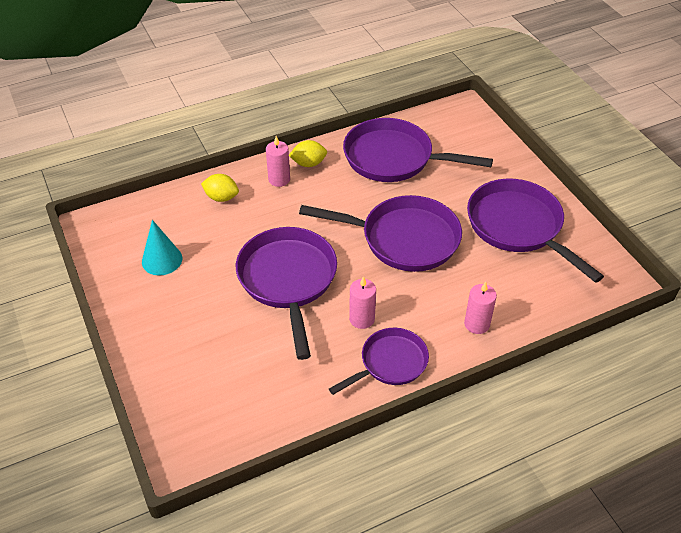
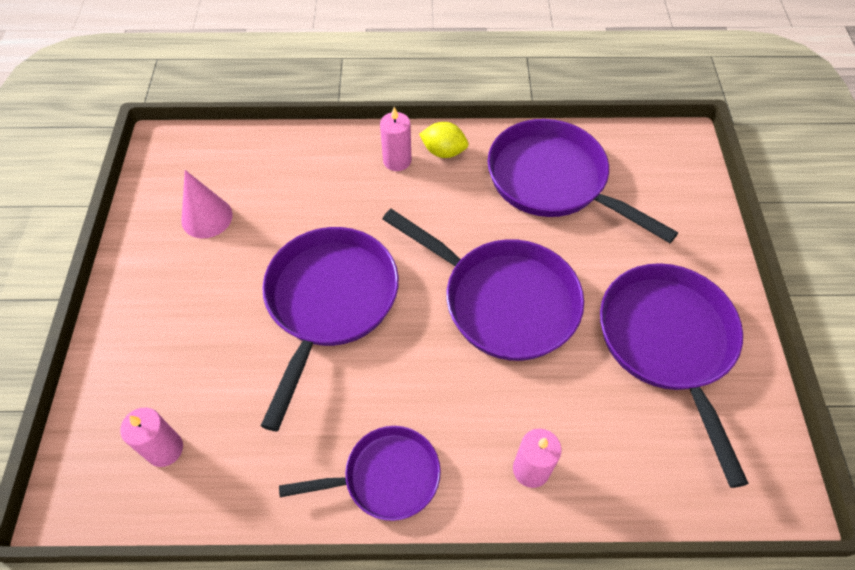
camera: 25 degrees right, 10 degrees up
(162, 260) = (207, 217): turquoise cone -> pink cone
(221, 197) = (318, 161): yellow lemon -> none
(362, 319) = (386, 395): pink candle -> pink candle (165, 449)

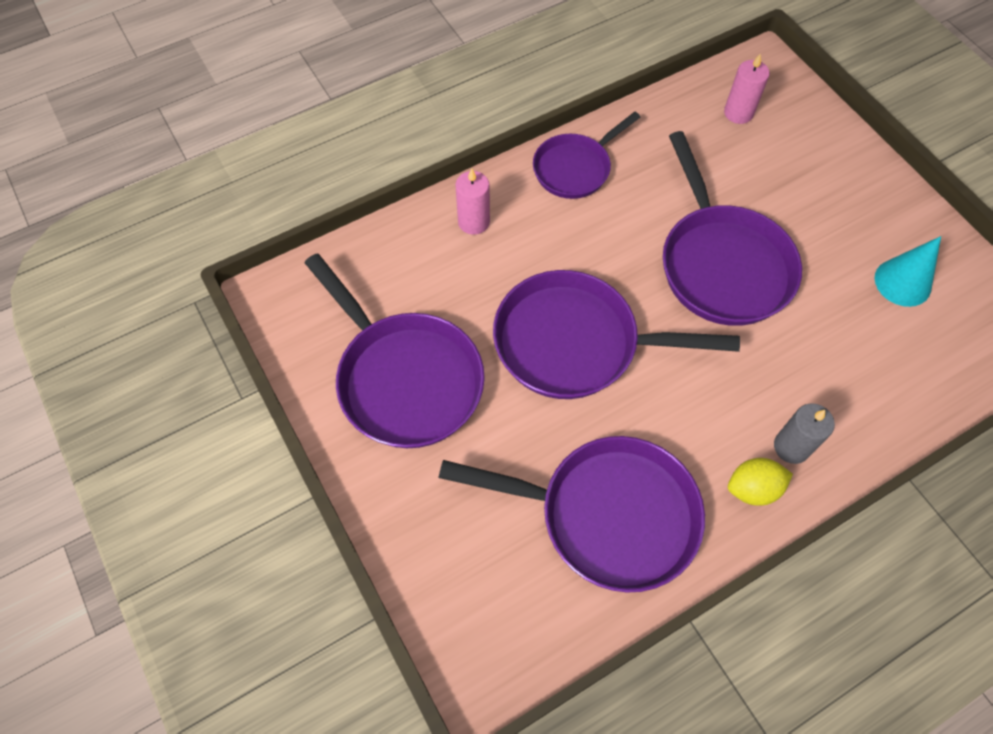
camera: 150 degrees right, 5 degrees up
(207, 217) = (902, 282): pink cone -> turquoise cone
(397, 161) = (791, 447): pink candle -> grey candle

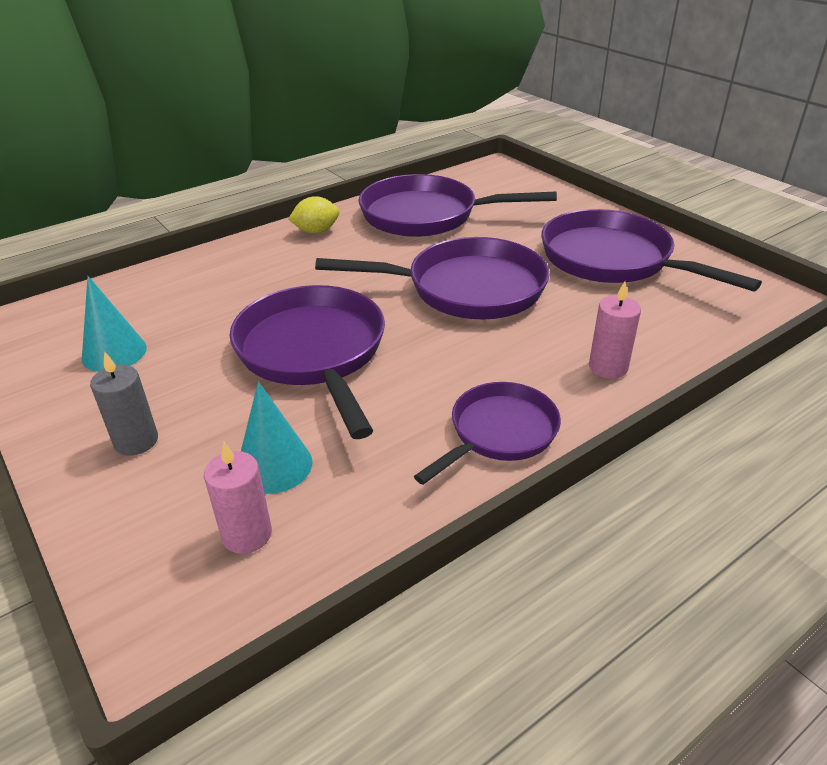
camera: 175 degrees right, 25 degrees down
(732, 157) = (274, 465): none -> turquoise cone
(791, 447) = (279, 250): grey candle -> grey candle (136, 441)

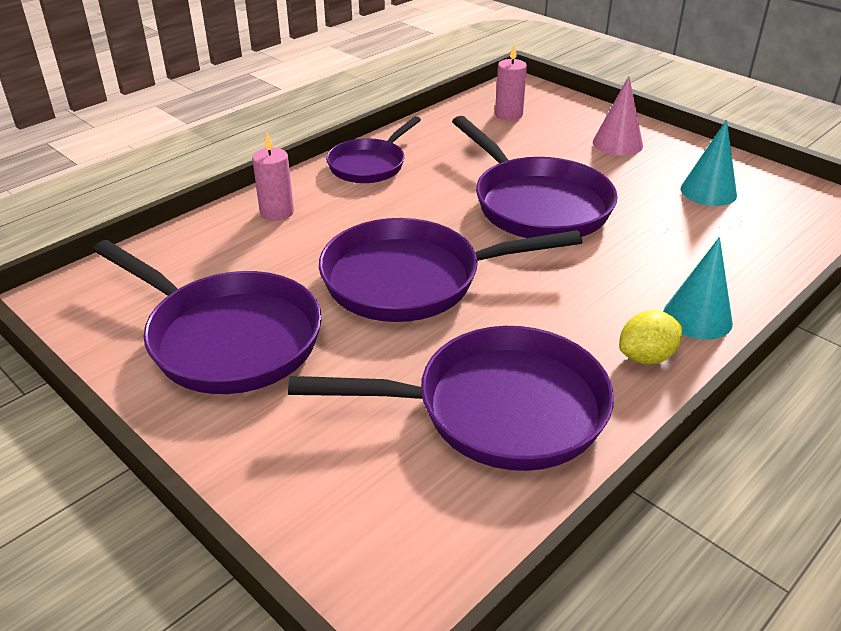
camera: 170 degrees right, 0 degrees up
(136, 441) = (617, 143): grey candle -> pink cone
(274, 465) = (515, 140): turquoise cone -> turquoise cone (697, 317)

